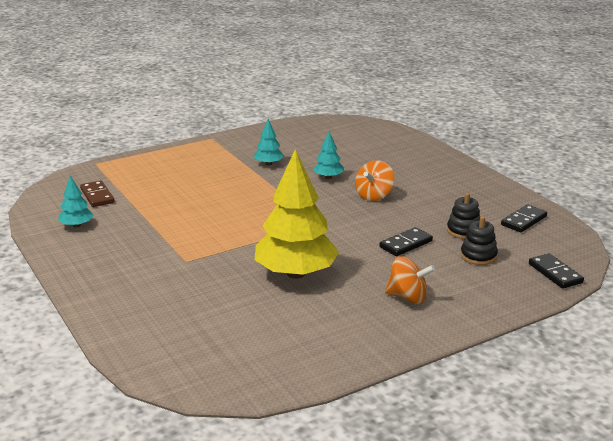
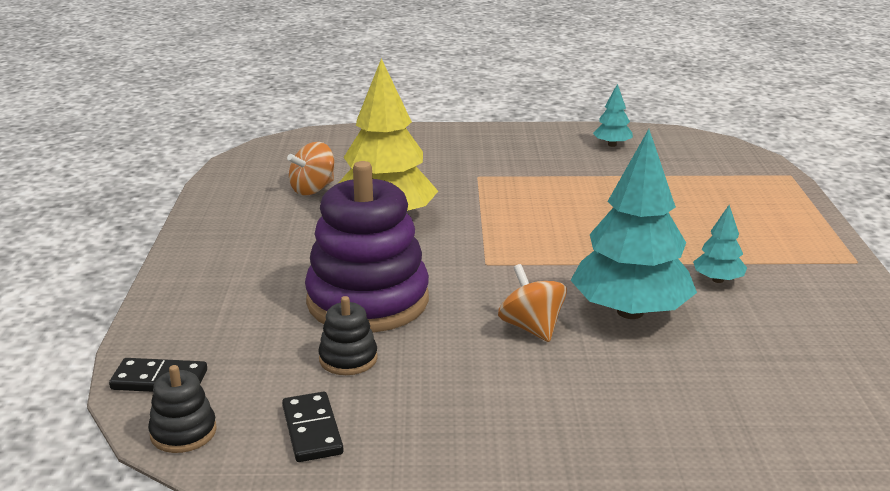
camera: 120 degrees right, 0 degrees up
(97, 196) = (683, 162): brown domino -> none
(328, 177) = (630, 312): turquoise tree -> turquoise tree, size x2.20
(405, 244) = (368, 301): black domino -> purple stacking toy
(407, 297) = (260, 260): orange spinning top -> orange spinning top (313, 189)
(478, 256) = (275, 340): black stacking toy -> black stacking toy (183, 432)

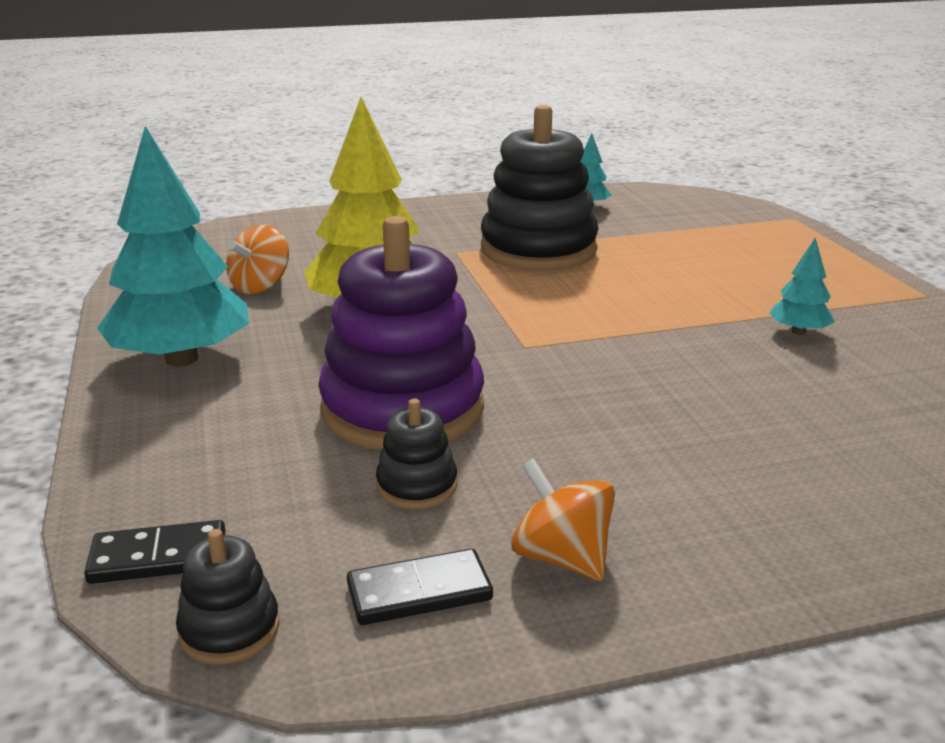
camera: 15 degrees left, 0 degrees up
(312, 430) = (419, 592): black domino -> black domino turned 75 degrees counterclockwise
(531, 328) = (626, 413): orange spinning top -> orange spinning top (561, 558)
(546, 181) = (538, 249): none -> black stacking toy
(630, 312) = (728, 379): turquoise tree -> turquoise tree (181, 359)

